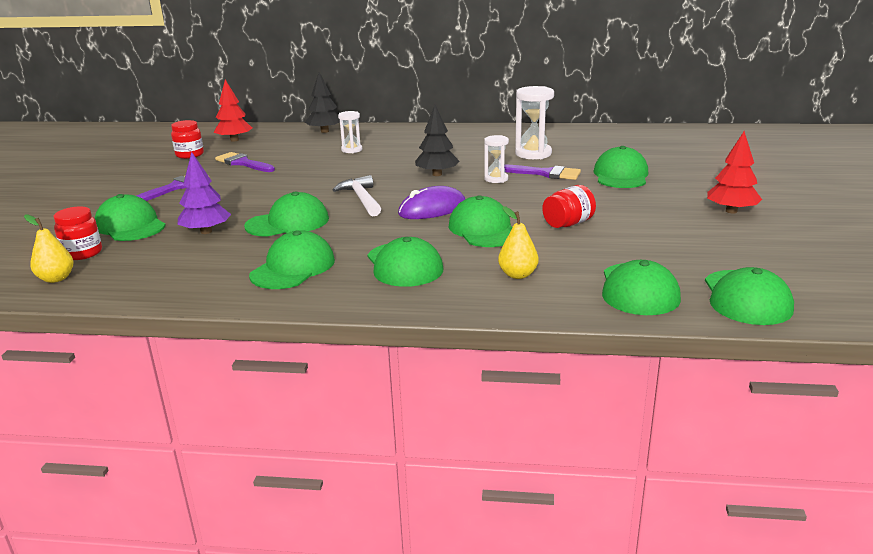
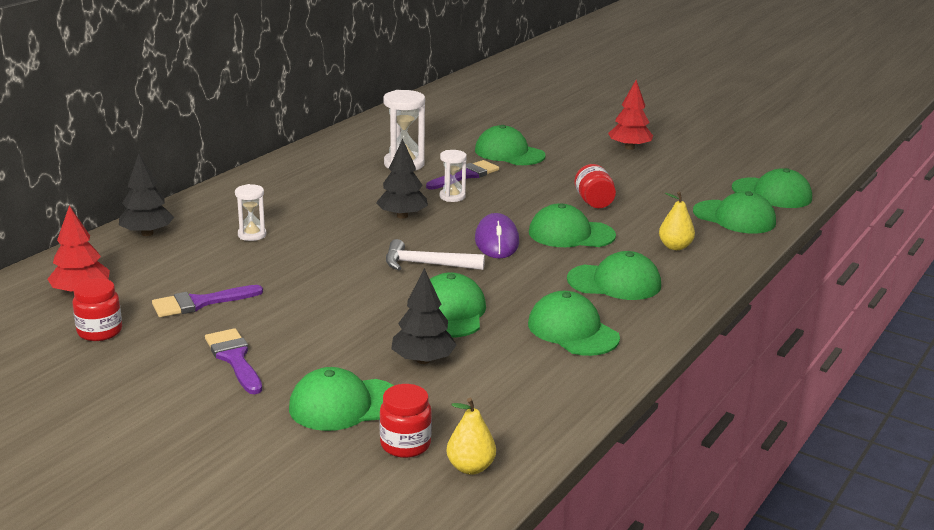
camera: 65 degrees left, 0 degrees up
(206, 231) = (423, 360): purple tree -> black tree

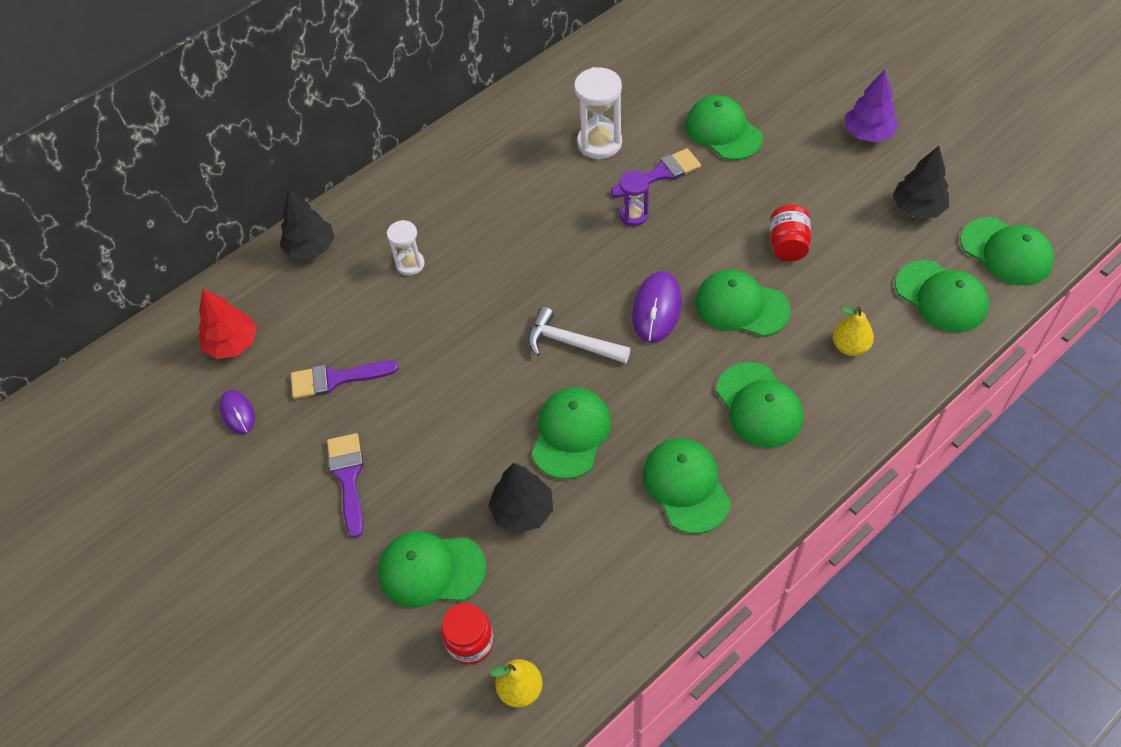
camera: 20 degrees right, 30 degrees up
(100, 331) = (238, 413): red jar -> purple mouse
(402, 216) = (570, 247): black tree -> black tree (917, 208)
(452, 197) = (634, 215): white hourglass -> purple hourglass
(614, 282) = (759, 405): green cap -> green cap turned 45 degrees clockwise
(629, 148) = (868, 134): red tree -> purple tree

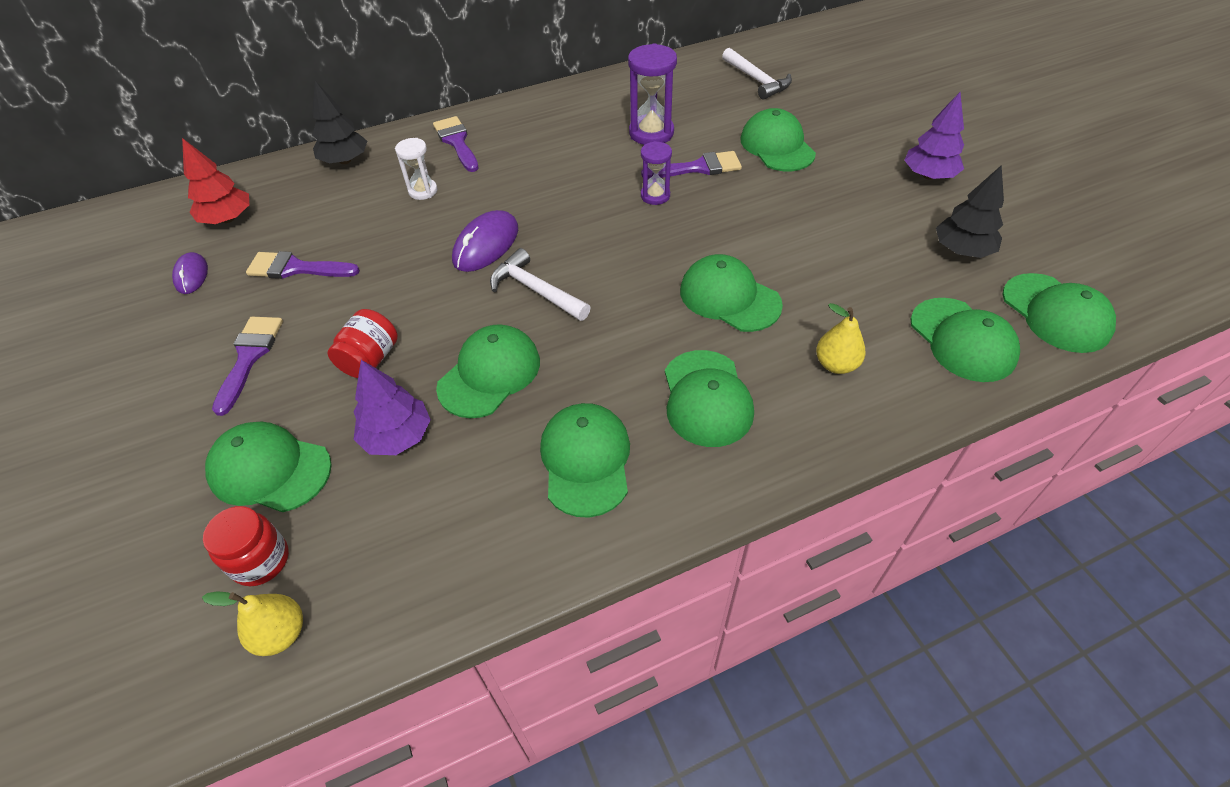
camera: 15 degrees right, 5 degrees down
(413, 199) = (457, 142): none -> purple brush
(522, 511) = (397, 436): black tree -> purple tree
(599, 143) = (651, 133): white hourglass -> purple hourglass
(657, 309) = (638, 280): purple mouse -> purple mouse (486, 245)
(675, 54) = (757, 80): none -> white hammer
(788, 245) = (803, 253): red jar -> red jar (370, 359)

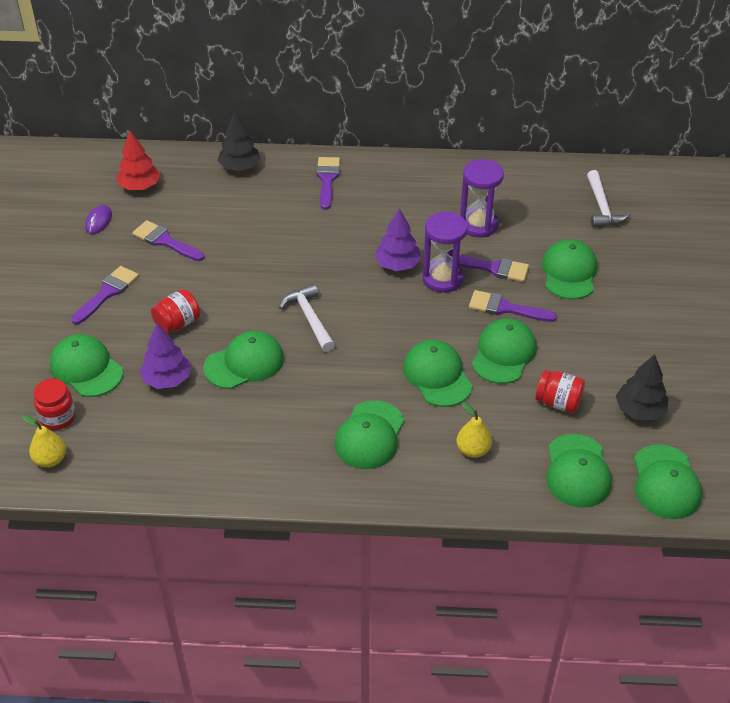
camera: 25 degrees right, 5 degrees down
(423, 191) = (279, 212): white hourglass -> none
(486, 245) = (297, 271): purple mouse -> none
(586, 460) = (268, 440): green cap -> green cap (503, 354)
(655, 196) = (442, 279): purple hourglass -> purple hourglass, size x1.66
(744, 201) = (505, 308): none -> purple brush
(878, 275) = (558, 402): none -> red jar
(929, 175) = (670, 343): purple tree -> purple tree (397, 265)

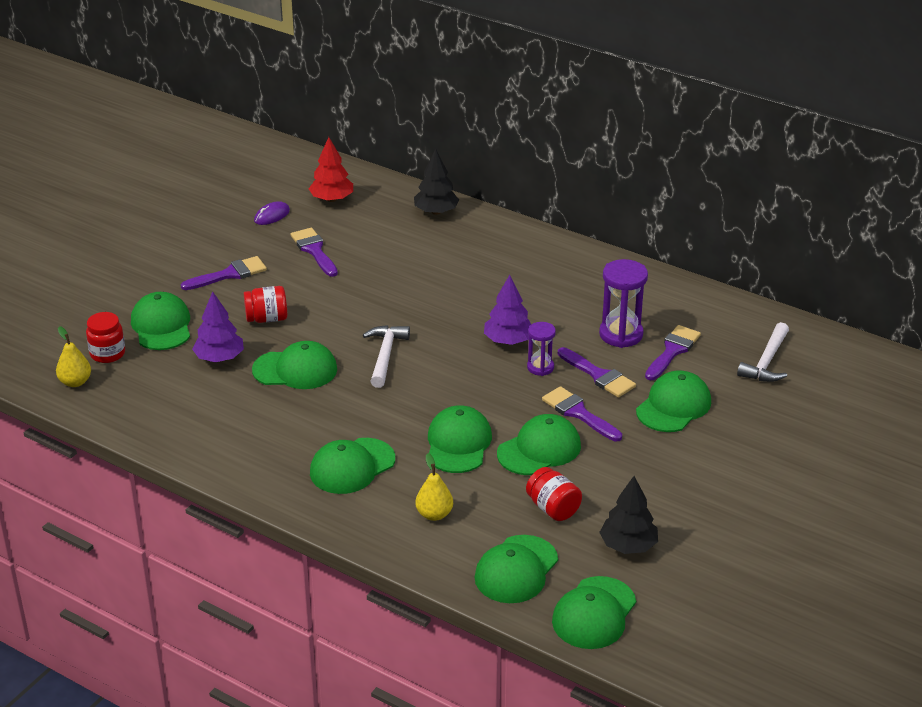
camera: 30 degrees right, 10 degrees down
(327, 180) = (508, 248): purple brush -> purple brush (672, 351)
(442, 279) = (540, 367): purple hourglass -> purple hourglass, size x0.60

